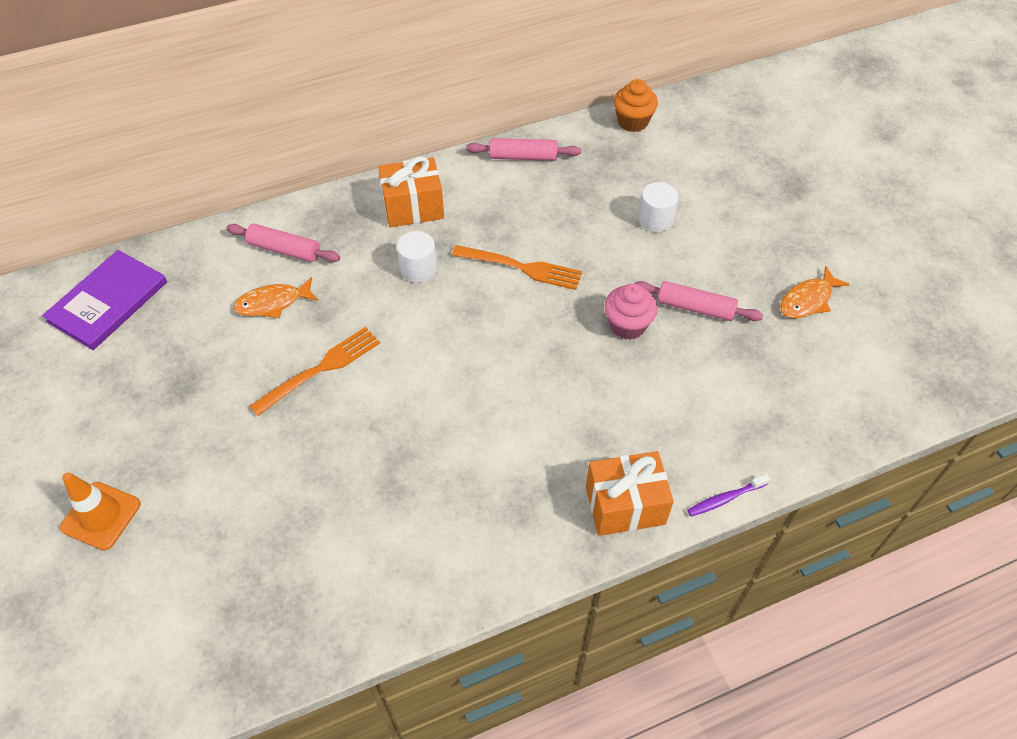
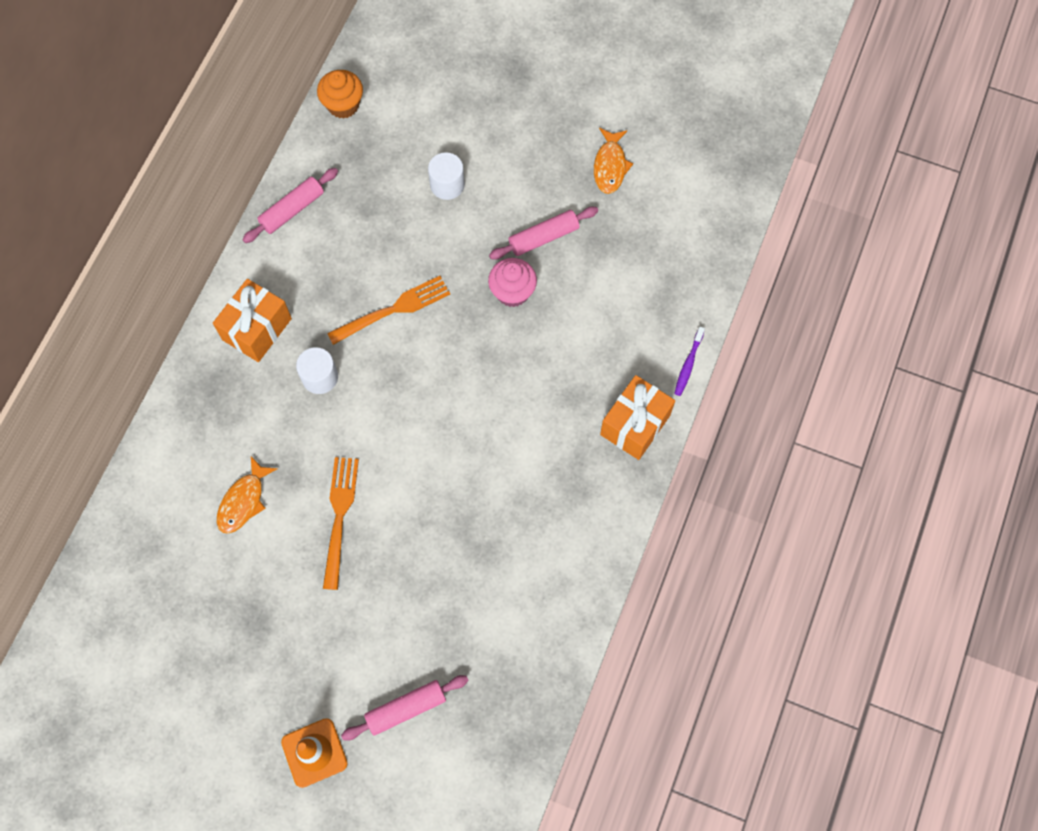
camera: 45 degrees left, 15 degrees up
(108, 301) = (113, 616): purple book -> none
(284, 250) = (199, 452): pink rolling pin -> pink rolling pin (406, 709)

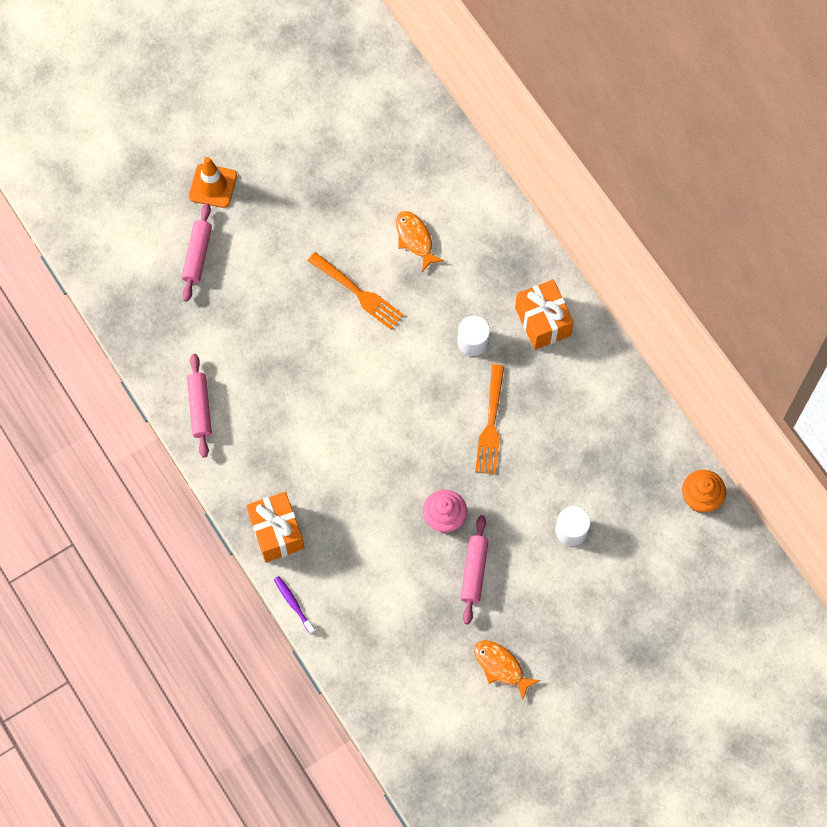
camera: 125 degrees right, 0 degrees up
(292, 210) = (628, 403): pink rolling pin -> pink rolling pin (200, 408)

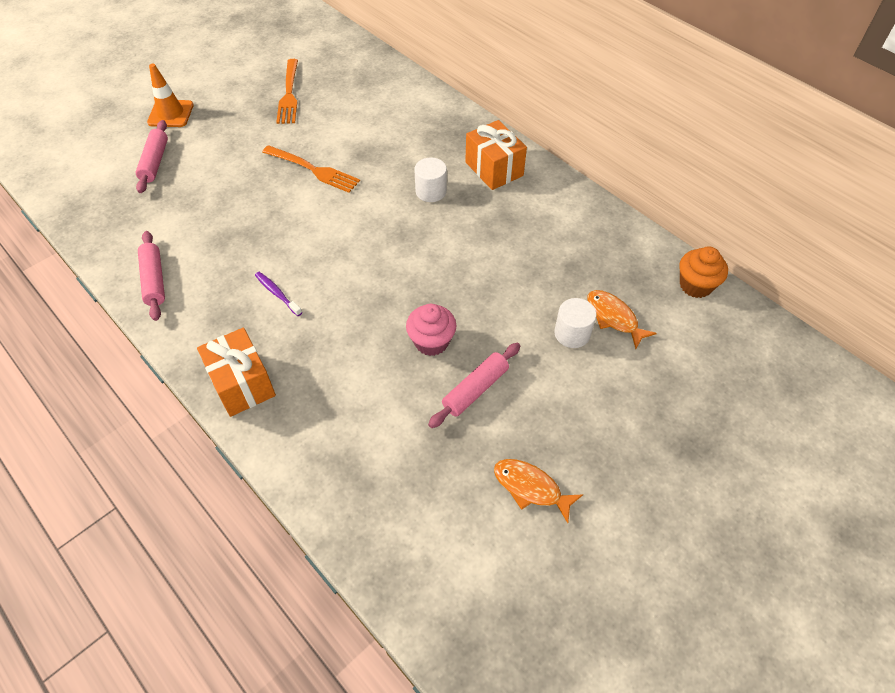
camera: 10 degrees left, 15 degrees down
(293, 604) = (267, 457): purple toothbrush -> purple toothbrush (277, 293)
(415, 239) = (362, 127): orange fish -> orange fish (614, 318)
(474, 571) = (475, 389): pink rolling pin -> pink rolling pin turned 45 degrees clockwise
(491, 424) = (463, 253): orange fork -> orange fork (289, 94)

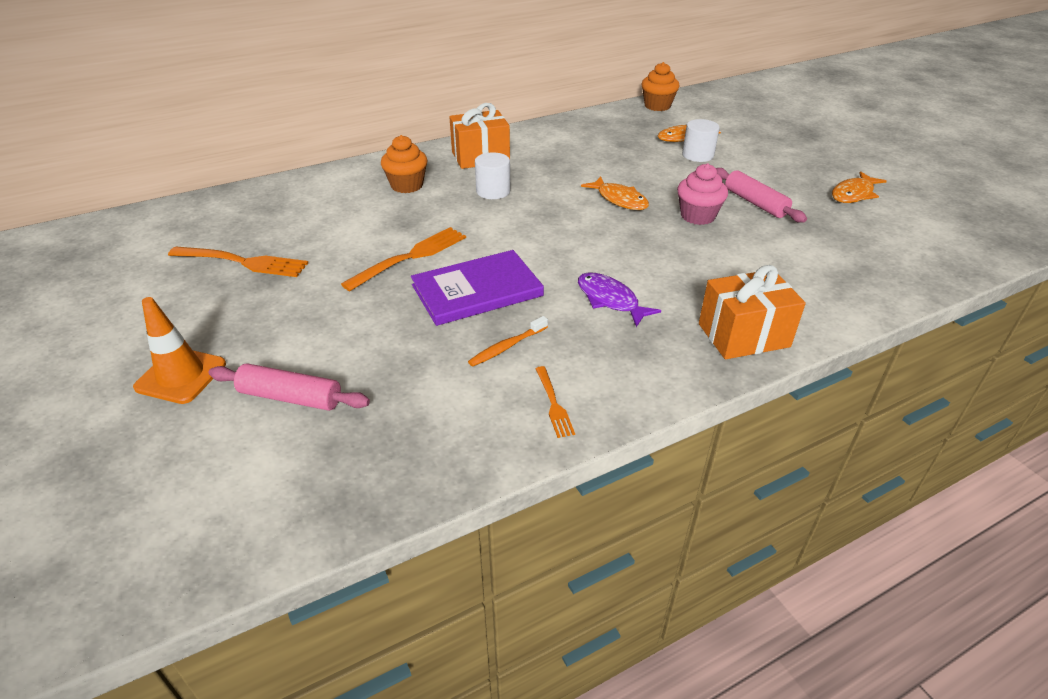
camera: 75 degrees left, 15 degrees down
(154, 280) = (554, 404): pink rolling pin -> orange fork
(212, 245) = (507, 346): none -> orange toothbrush
(276, 215) = (477, 290): none -> purple book
(277, 293) = (610, 300): purple toothbrush -> purple fish
(422, 138) = (407, 185): none -> orange cupcake
(445, 279) = (619, 200): none -> orange fish

